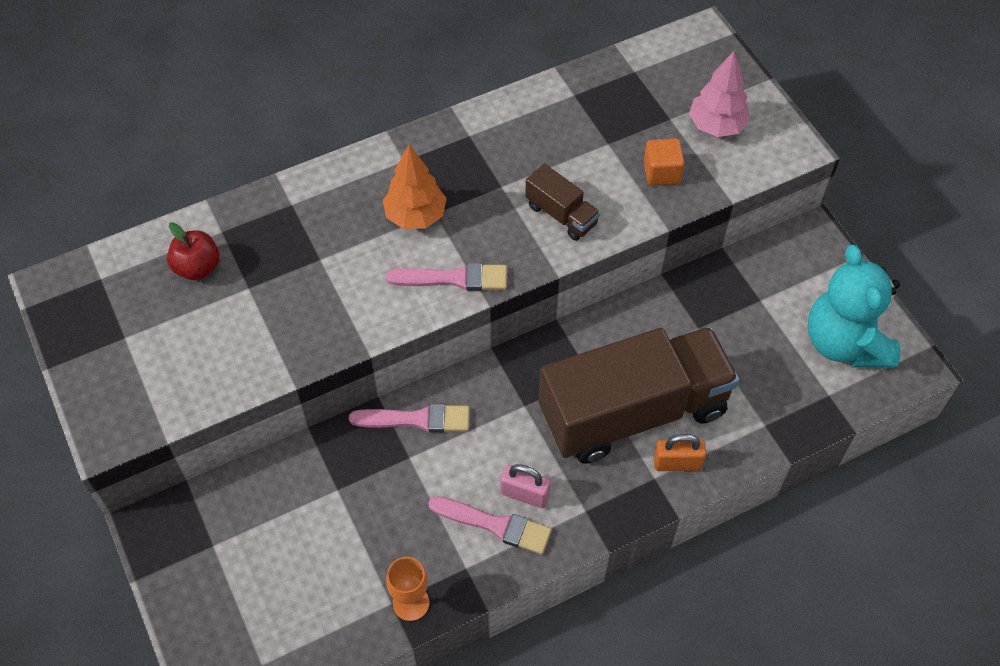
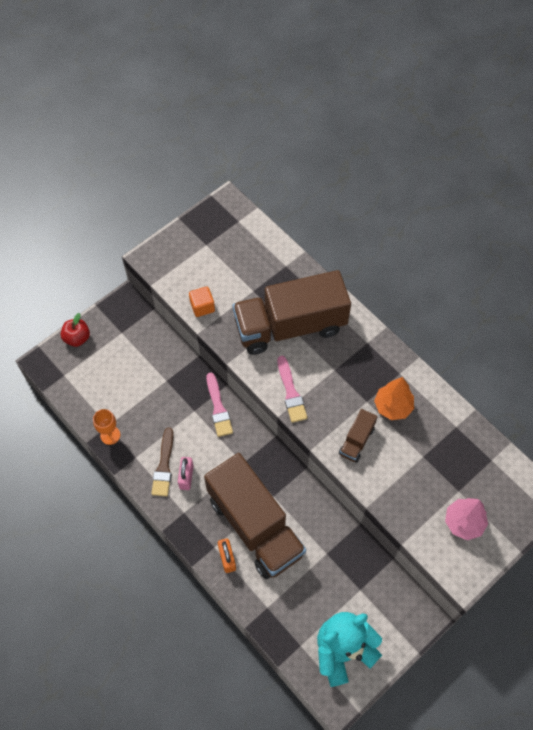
camera: 75 degrees right, 5 degrees up
(197, 267) = (259, 262): red apple -> red apple (77, 338)
(336, 252) = (290, 326): none -> brown truck
(415, 216) = (329, 360): orange tree -> orange tree (393, 406)
(495, 525) = (164, 466): pink brush -> brown brush
(661, 172) = (411, 494): orange cube -> orange cube (202, 307)

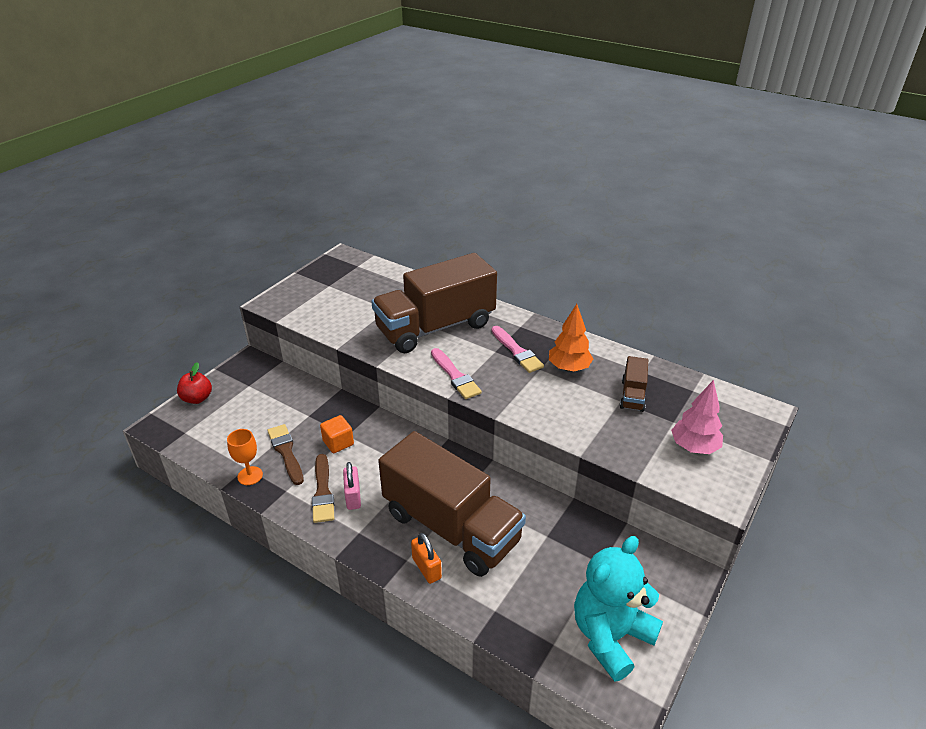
camera: 15 degrees left, 25 degrees down
(141, 417) = (286, 452): none -> brown brush
(202, 307) = (337, 328): orange cube -> orange cube (338, 443)
(218, 408) = (374, 427): pink brush -> pink brush (517, 351)
(356, 441) = (543, 401): brown truck -> brown truck (632, 395)

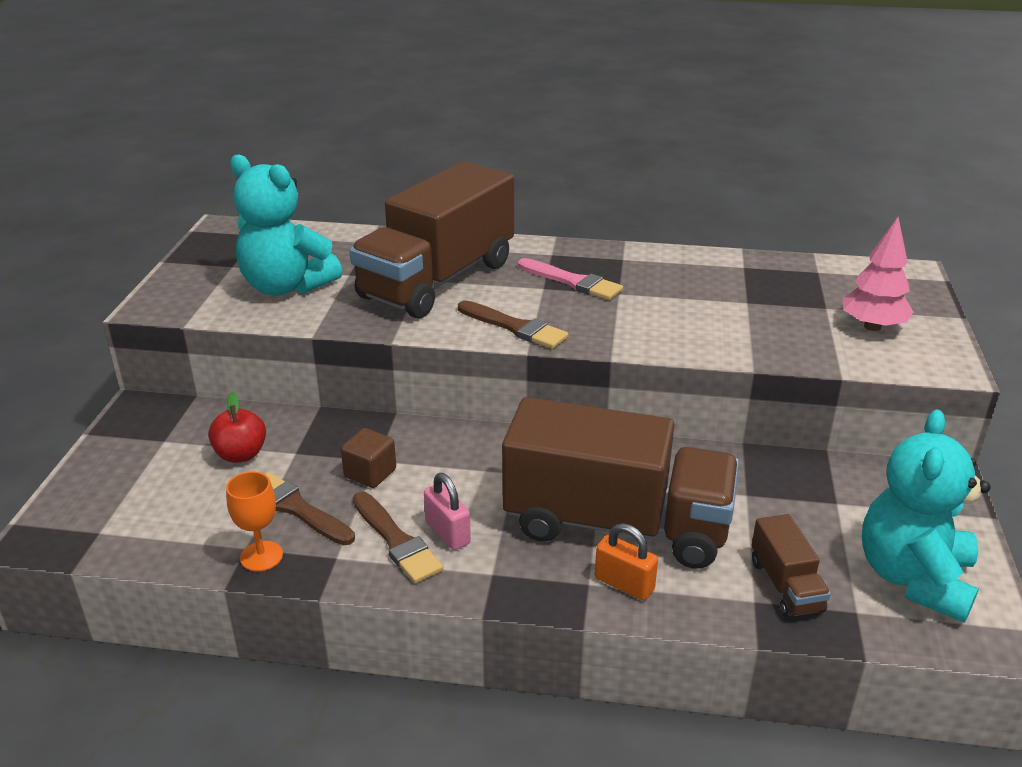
camera: 25 degrees left, 5 degrees down
(197, 398) = (85, 481): red apple -> red apple (241, 454)
(338, 443) = (370, 473): orange cube -> brown cube
(347, 308) = (286, 286): none -> turquoise teddy bear
(455, 376) = (515, 327): pink brush -> brown brush
(569, 368) = (654, 283): orange tree -> none
(632, 395) = (755, 293): brown truck -> brown truck (785, 585)

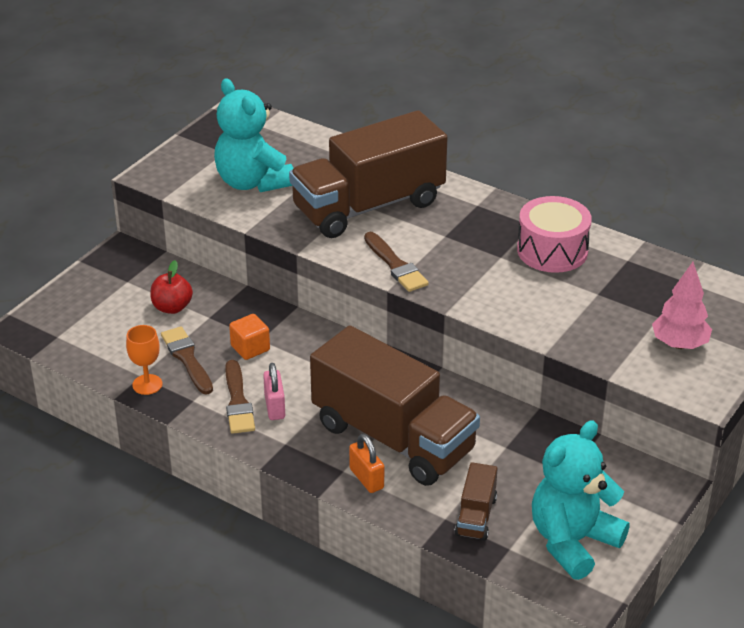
camera: 25 degrees right, 5 degrees up
(370, 473) = (250, 348): brown cube -> orange cube
(572, 282) = (472, 236): pink brush -> none
(664, 276) = (552, 251): none -> pink drum

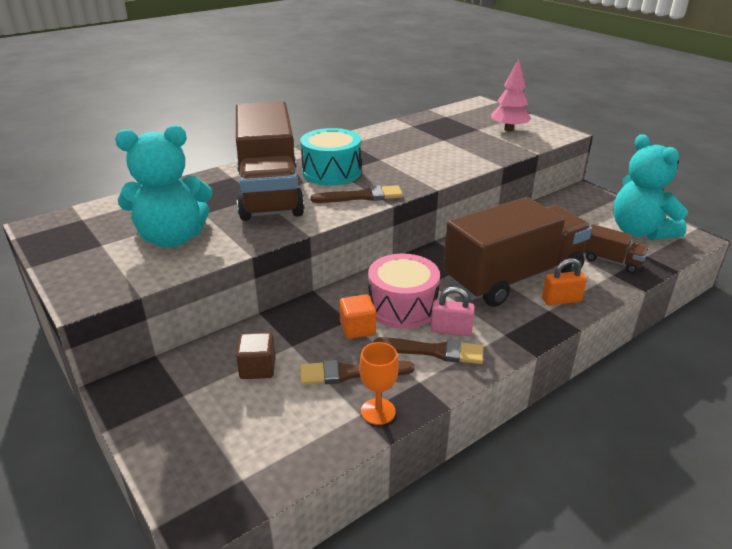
camera: 70 degrees left, 5 degrees down
(172, 307) = (257, 368): red apple -> brown cube
(442, 232) = (331, 172): none -> turquoise drum
(552, 251) = (385, 143): pink drum -> pink drum (402, 307)

